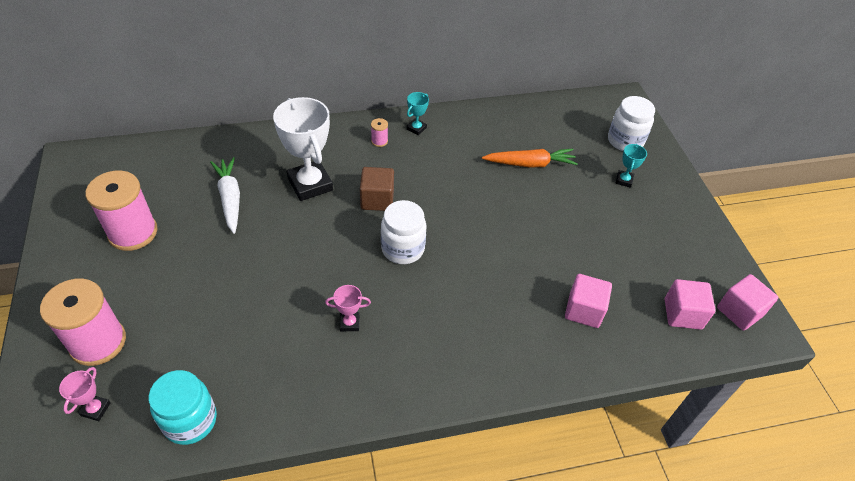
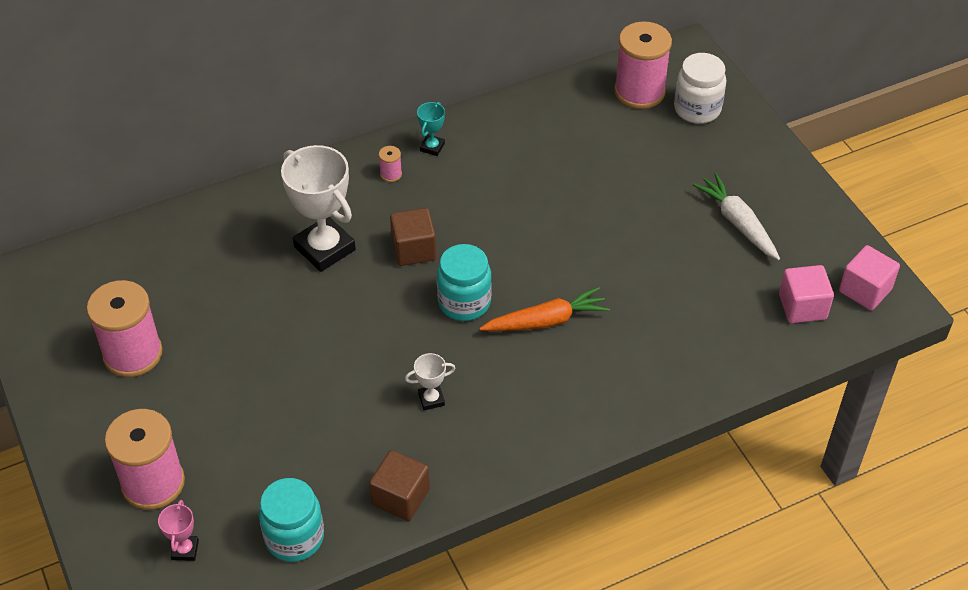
camera: 10 degrees left, 0 degrees up
(230, 199) = (233, 287): white carrot -> white carrot (738, 223)
(293, 405) = (400, 497): none -> brown cube
(349, 323) = (431, 399): pink trophy -> white trophy
(403, 249) = (464, 302): white jar -> turquoise jar
(530, 164) = (587, 164): orange carrot -> orange carrot (546, 321)
(583, 120) = (639, 92): none -> pink spool
(584, 310) = (691, 327): pink cube -> none
(624, 180) = (706, 161): turquoise trophy -> none

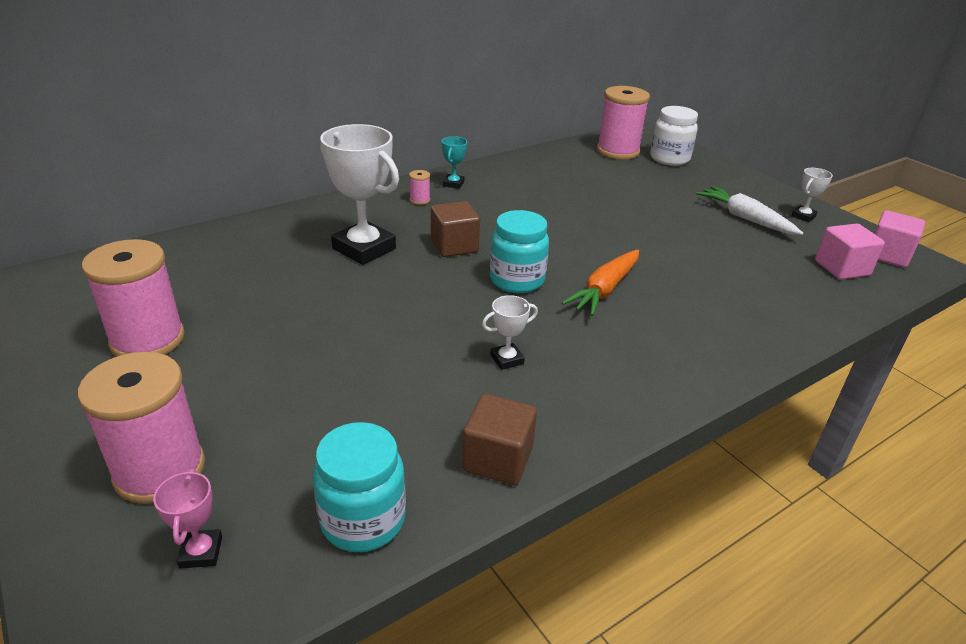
camera: 10 degrees left, 15 degrees down
(546, 321) = (605, 290): orange carrot -> orange carrot turned 150 degrees clockwise
(806, 223) = (803, 216): none -> white trophy

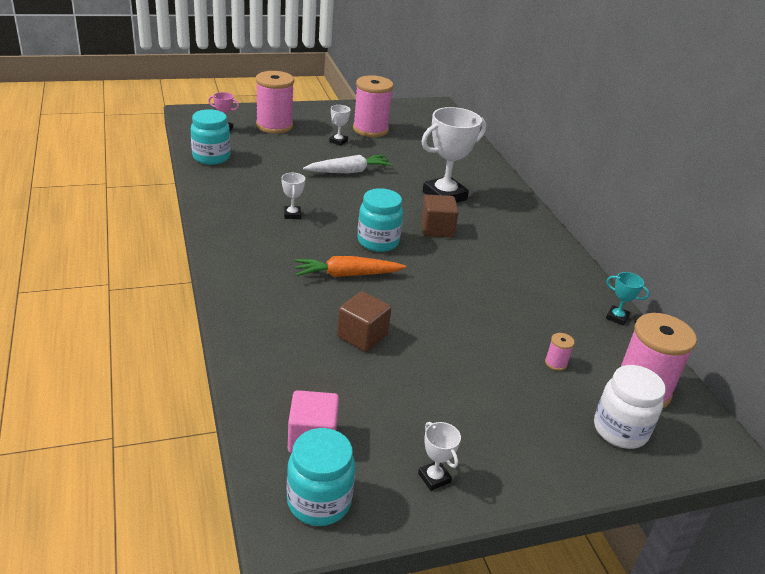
camera: 105 degrees right, 0 degrees up
(215, 366) = (338, 141): none -> white trophy
(420, 200) = (519, 231): pink spool -> pink spool (556, 363)
(453, 184) = (550, 254): turquoise trophy -> turquoise trophy (617, 317)
(497, 459) = (218, 192): brown cube -> brown cube (362, 336)
(605, 290) = (347, 275): orange carrot -> orange carrot turned 60 degrees counterclockwise
(745, 218) = (441, 419): white carrot -> white carrot (348, 171)
(888, 255) = (319, 502): pink cube -> turquoise jar

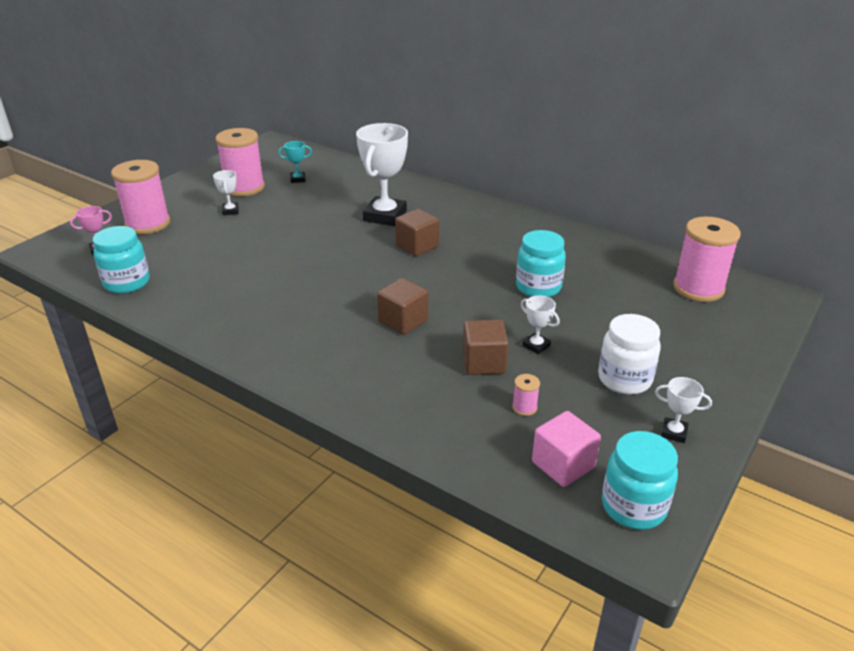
camera: 35 degrees left, 0 degrees up
(292, 215) = (284, 296): white trophy -> white trophy (536, 346)
(347, 275) = (403, 321): orange carrot -> brown cube
(348, 171) = (278, 233): white carrot -> none
(378, 242) = (388, 280): turquoise jar -> turquoise jar (538, 287)
(556, 363) = (630, 301): pink spool -> pink spool (524, 407)
(617, 317) = (620, 246): turquoise trophy -> turquoise trophy (298, 179)
(620, 430) = (722, 323): white jar -> white jar (624, 379)

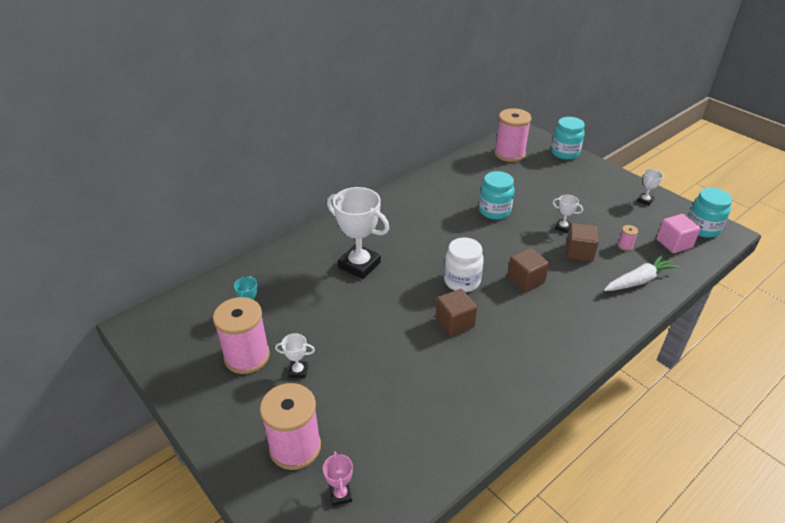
camera: 75 degrees left, 5 degrees up
(127, 283) = (424, 463): turquoise jar -> turquoise jar (565, 153)
(417, 246) = (419, 255): brown cube -> brown cube (454, 322)
(443, 421) = (638, 280): none -> white carrot
(536, 346) = (562, 227): white trophy -> white trophy turned 60 degrees clockwise
(624, 379) = (598, 204): white jar -> white jar (462, 281)

